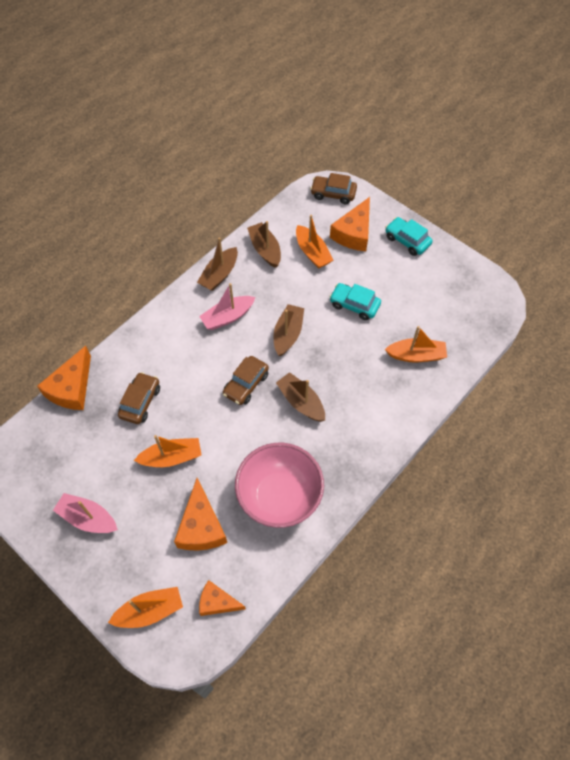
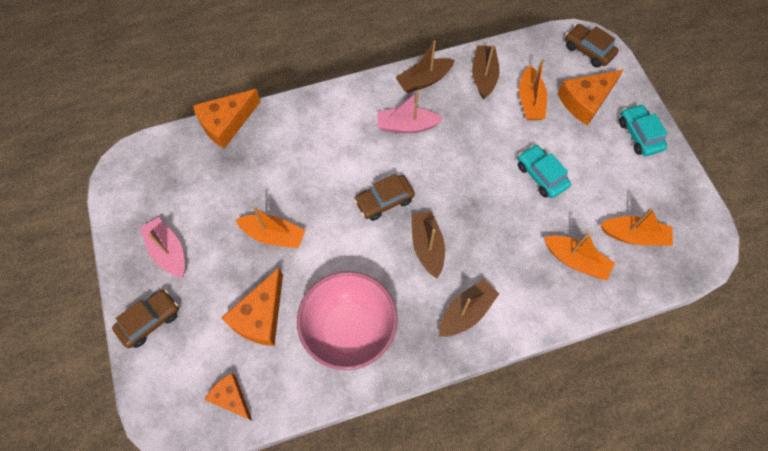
camera: 30 degrees right, 5 degrees up
(140, 402) = (277, 167): brown car -> brown car (150, 321)
(150, 611) = (168, 369): orange boat -> orange boat (634, 236)
(288, 334) = (455, 172): brown boat -> brown boat (466, 312)

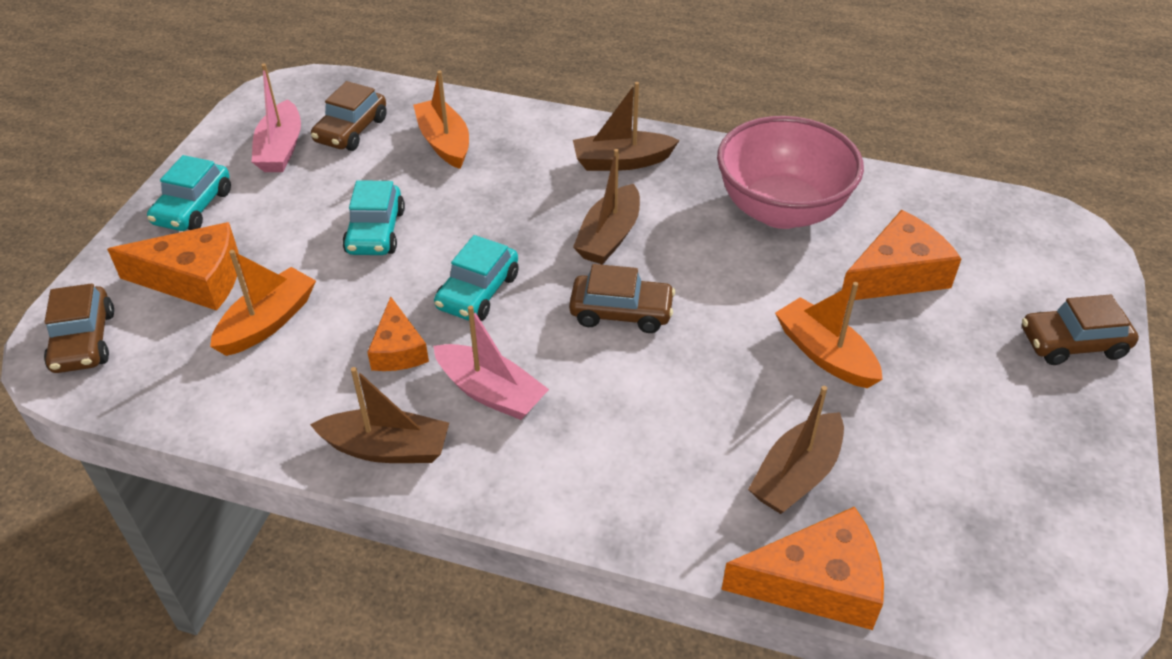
camera: 145 degrees left, 20 degrees down
(168, 251) = (1016, 417): pink boat -> pink boat (280, 149)
(231, 398) = (976, 219): orange cheese -> orange cheese (398, 349)
(459, 171) = (478, 292): none -> turquoise car
(483, 76) = (285, 397): brown boat -> brown boat (796, 475)
(634, 236) = (351, 130): orange boat -> brown car

